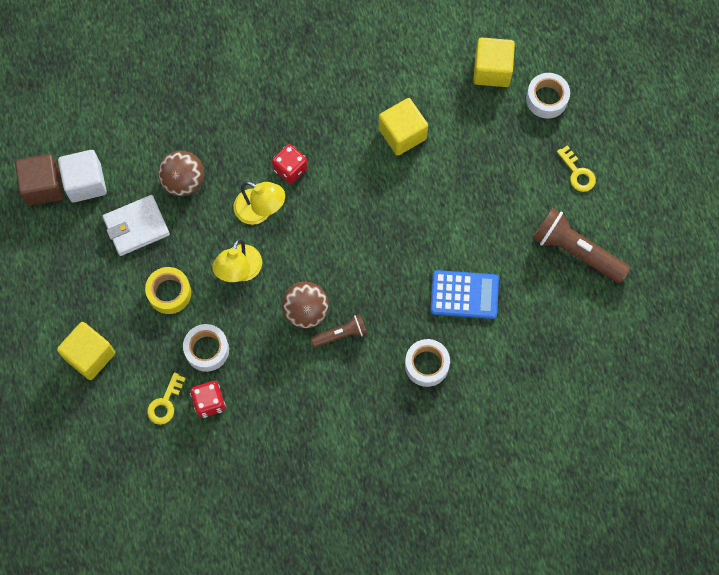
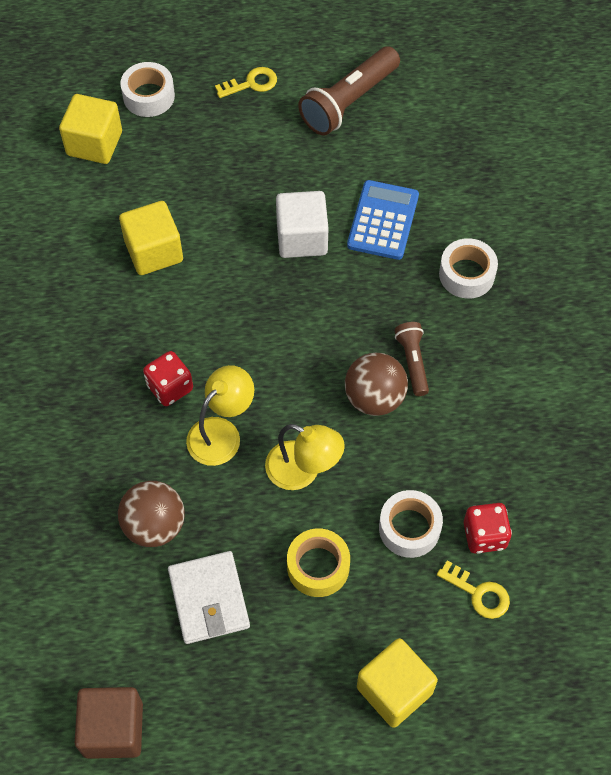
camera: 80 degrees left, 10 degrees down
(86, 183) = (123, 664): white cube -> white cube (302, 238)

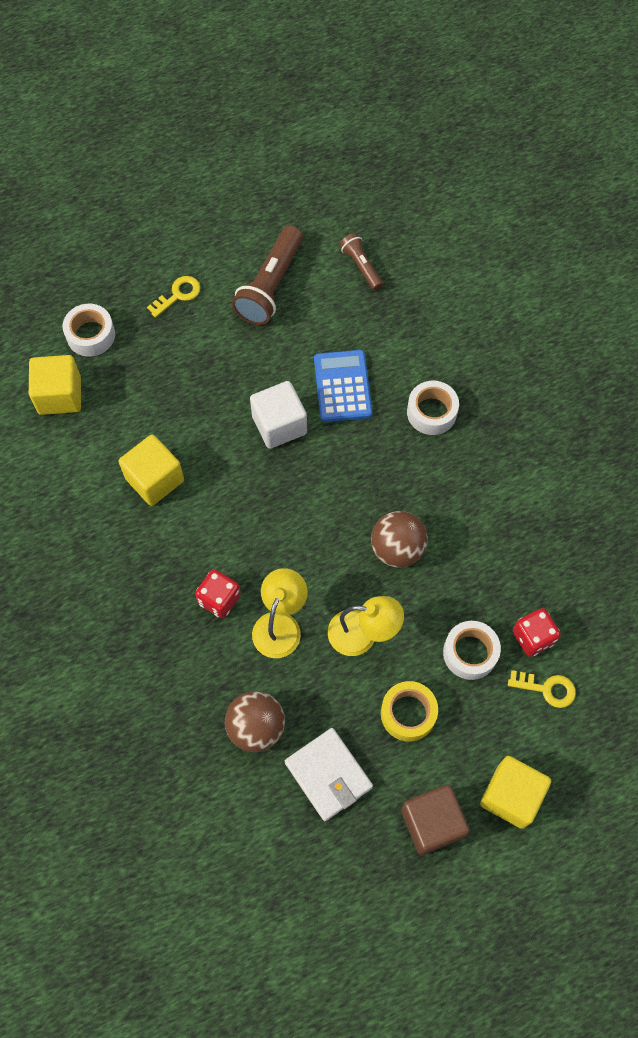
camera: 20 degrees left, 5 degrees up
(113, 729) = (293, 917): brown cube -> brown cube (432, 823)
(412, 362) = (416, 506): brown flashlight -> brown flashlight (361, 266)

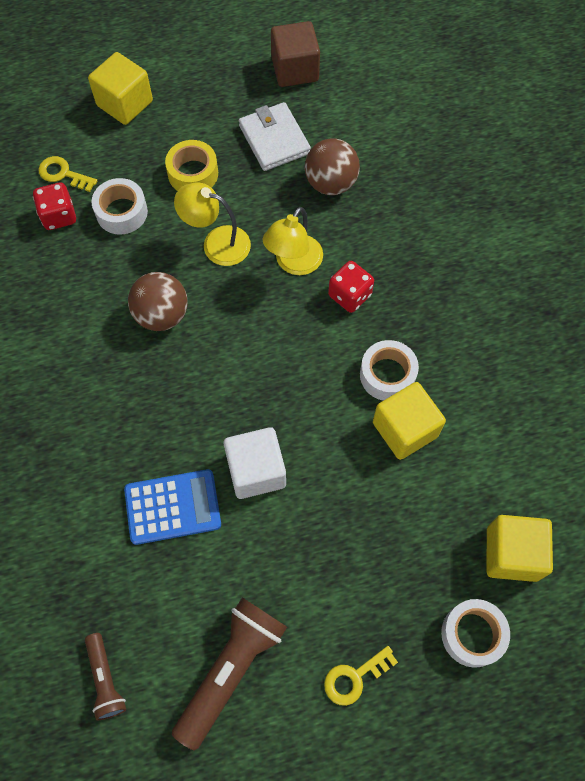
camera: 170 degrees left, 0 degrees up
(342, 386) = (173, 507): blue calculator -> blue calculator turned 105 degrees counterclockwise
(431, 412) = (80, 456): white tape -> white tape (387, 375)
(432, 823) = (196, 95): brown cube -> brown cube (295, 70)

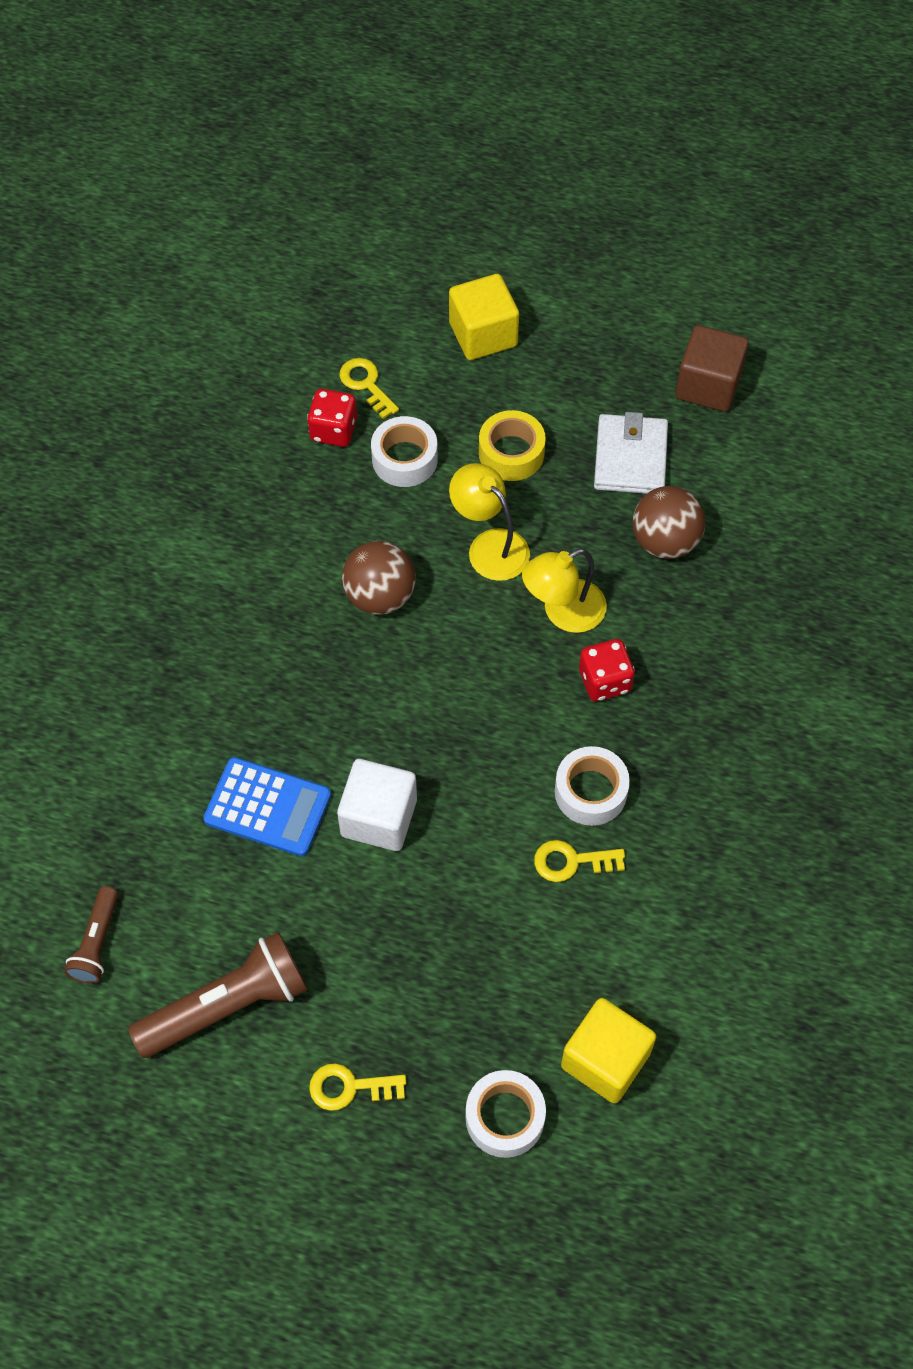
camera: 30 degrees right, 5 degrees down
(405, 429) = (571, 861): yellow cube -> yellow key

